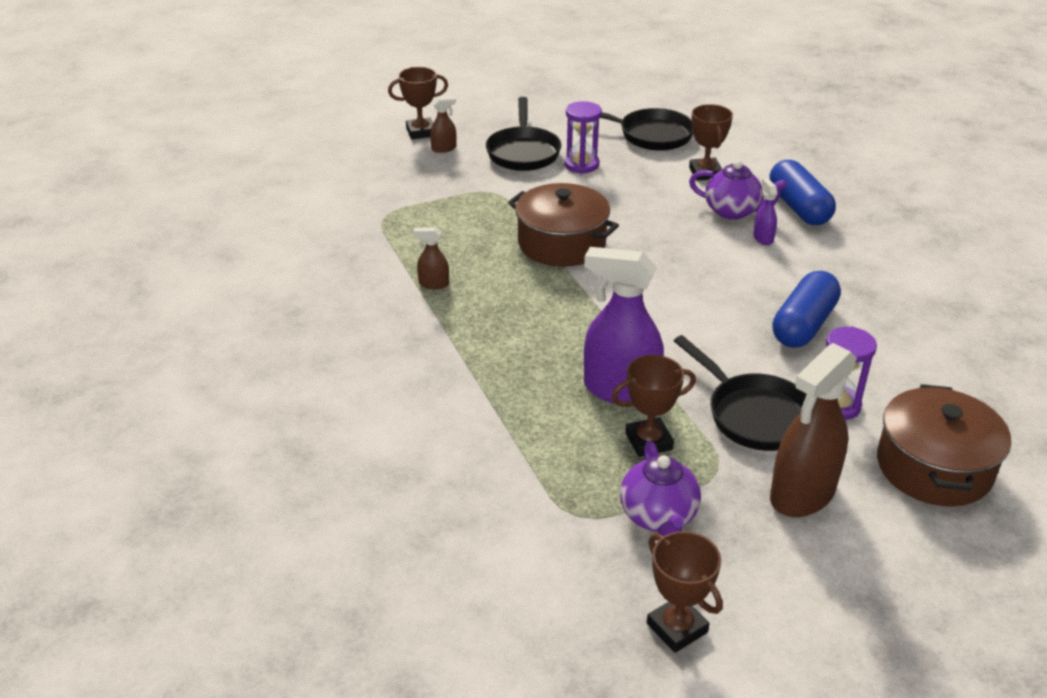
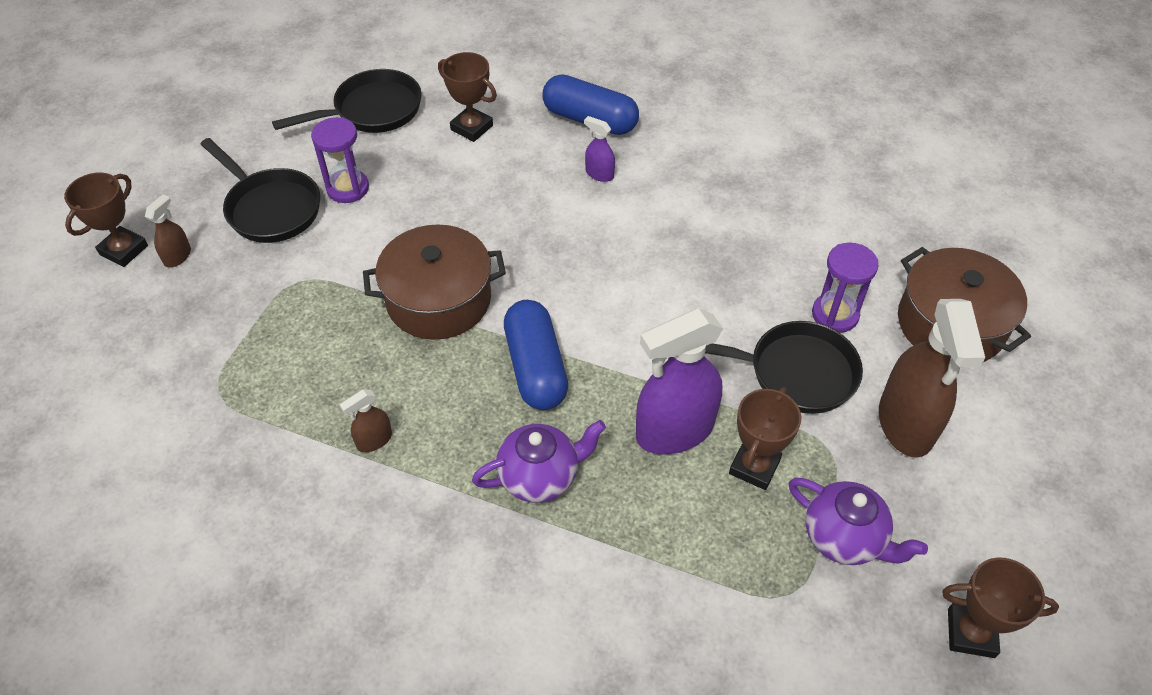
camera: 45 degrees left, 15 degrees up
(733, 211) = (543, 159): purple teapot -> purple teapot (540, 476)
(803, 325) = (728, 249): blue capsule -> blue capsule (535, 367)

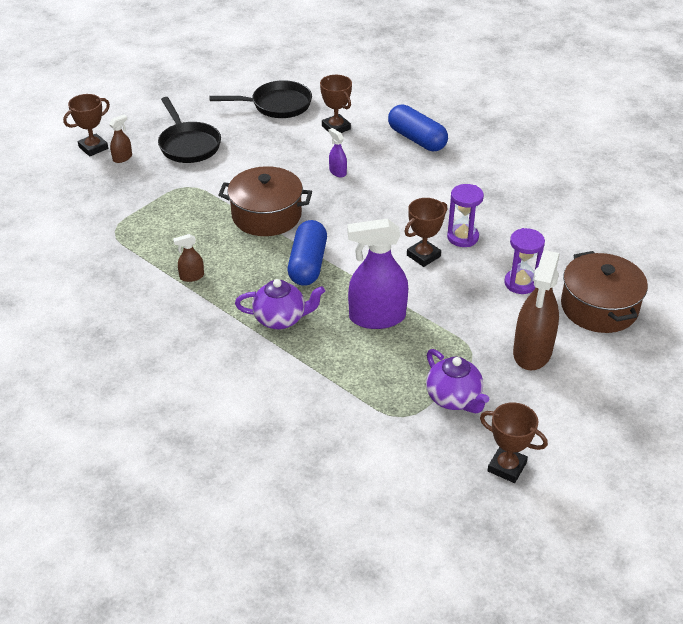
camera: 20 degrees right, 10 degrees down
(348, 188) = (240, 144): purple hourglass -> purple hourglass (462, 237)
(599, 174) = (406, 171): purple spray bottle -> purple spray bottle (337, 172)
(754, 467) = (417, 348): brown trophy -> brown trophy (423, 256)
(793, 373) = (473, 307): black pan -> none

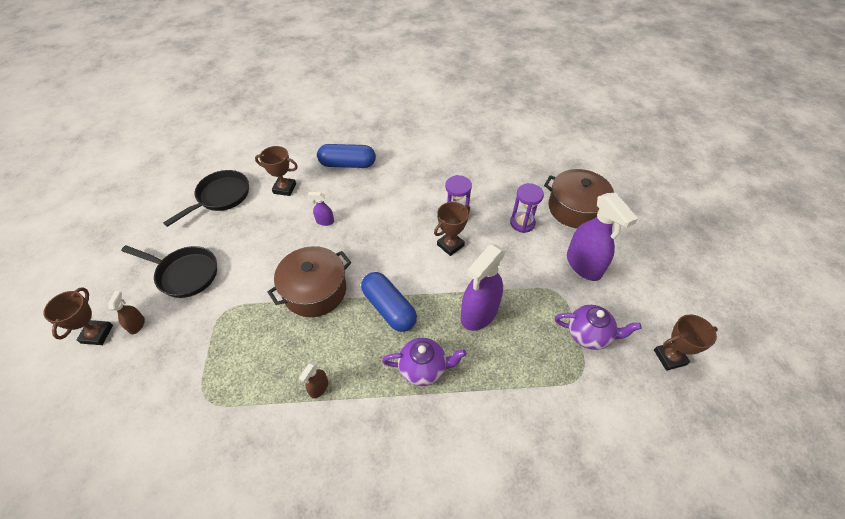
camera: 45 degrees left, 10 degrees up
(280, 319) = (423, 368): purple teapot -> purple teapot turned 45 degrees clockwise
(423, 256) = (450, 245): brown trophy -> brown trophy turned 45 degrees clockwise
(532, 352) = (583, 265): brown spray bottle -> purple spray bottle

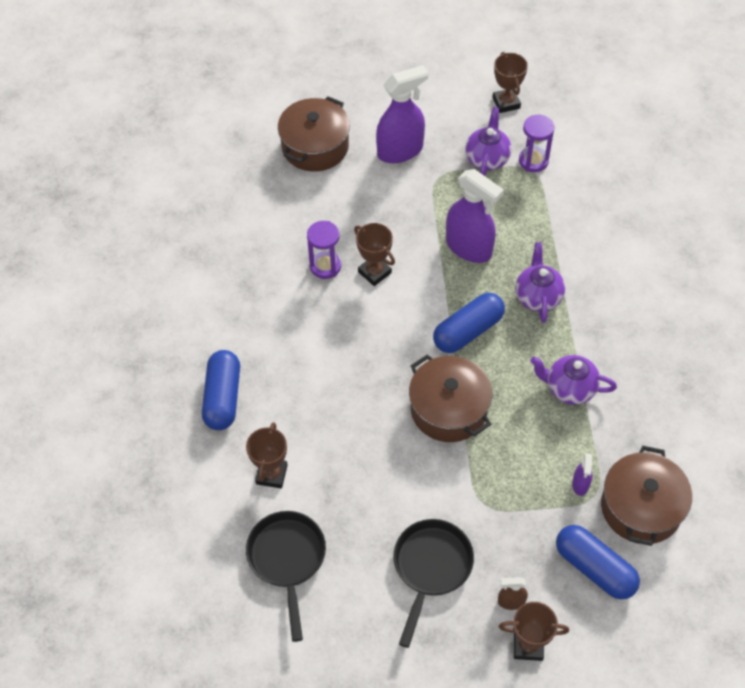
camera: 90 degrees left, 5 degrees up
(138, 391) = (594, 568): none -> blue capsule
(180, 441) = (641, 507): none -> brown pot
(220, 197) = (287, 560): black pan -> black pan turned 45 degrees clockwise
(319, 388) = (569, 388): brown spray bottle -> purple teapot
(325, 221) = (336, 413): purple spray bottle -> purple spray bottle (580, 484)
(522, 223) = (339, 200): purple hourglass -> purple hourglass (533, 161)

